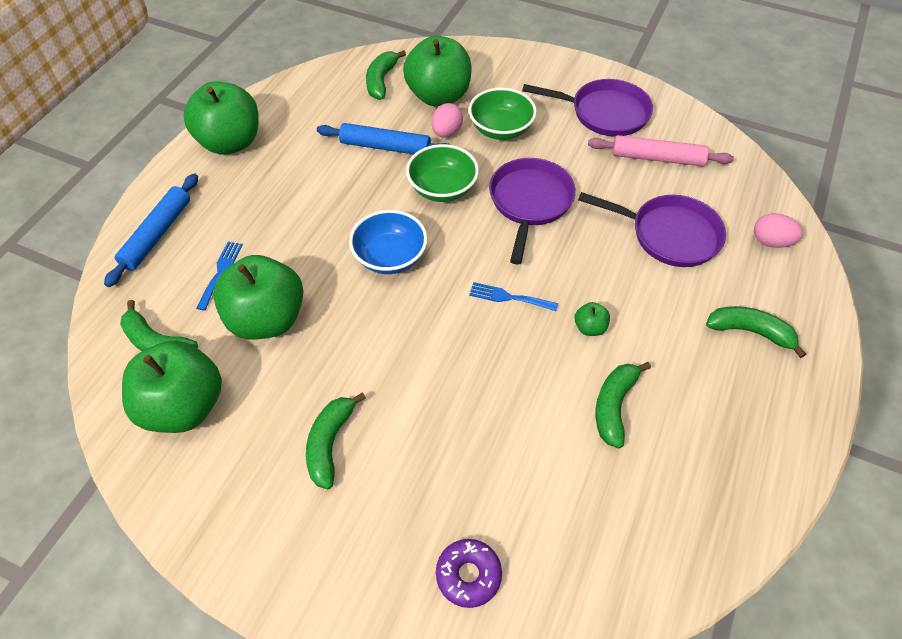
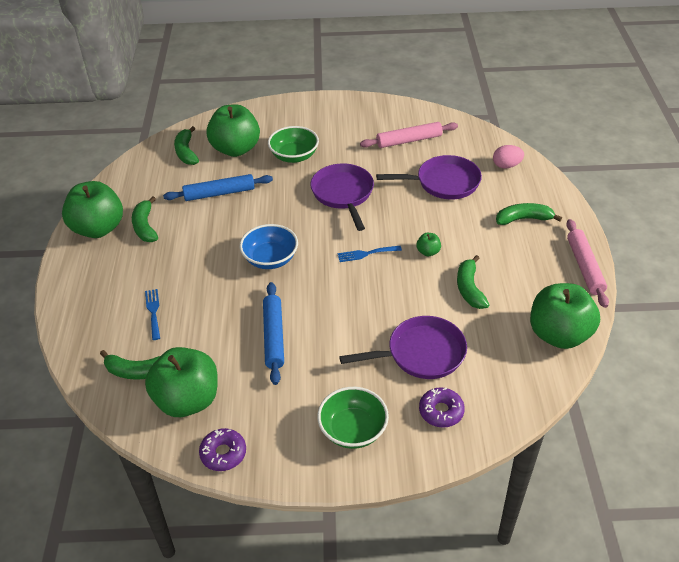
camera: 25 degrees left, 10 degrees down
(157, 234) = (85, 306): blue rolling pin -> blue rolling pin (273, 336)
(177, 499) = (223, 453): none -> purple donut
(267, 319) = (209, 327): green apple -> green apple (559, 334)
(330, 443) = (305, 380): green banana -> green banana (145, 226)
(442, 188) = (278, 205): green bowl -> green bowl (353, 430)
(446, 132) = (257, 170): pink egg -> none
(604, 113) = (357, 124): purple pan -> purple pan (421, 353)
(799, 444) = (584, 267): none -> pink rolling pin

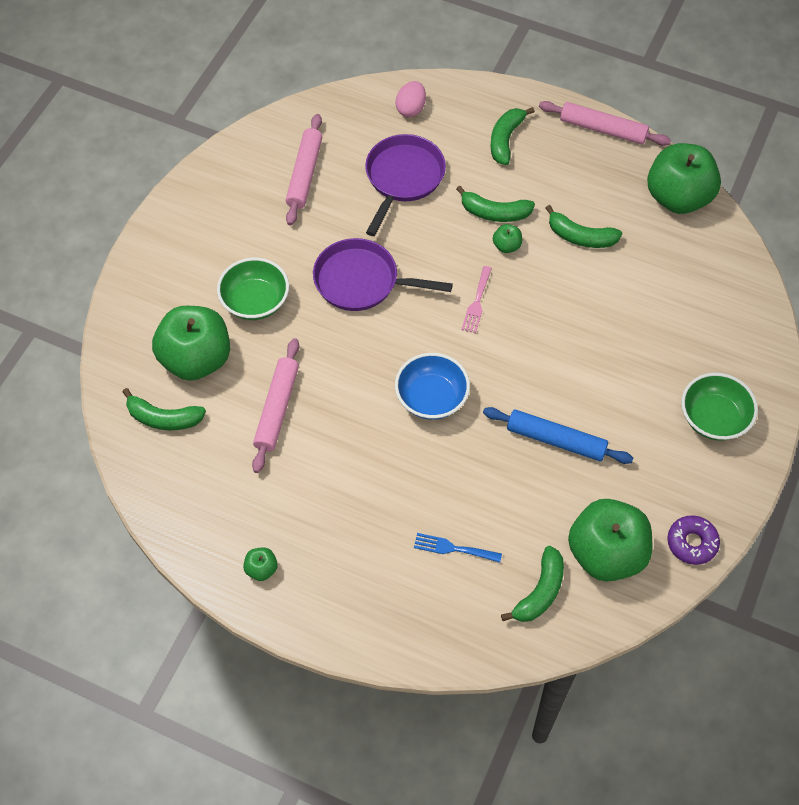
camera: 65 degrees left, 15 degrees up
(98, 228) = (261, 569): green apple -> green apple, size x0.41
(145, 226) = (291, 513): green banana -> green banana (494, 212)
(219, 193) = (277, 409): blue rolling pin -> pink rolling pin
(366, 254) = (477, 303): blue fork -> pink fork
(421, 353) = (646, 319): purple pan -> none
(441, 411) = (725, 336): purple donut -> none

